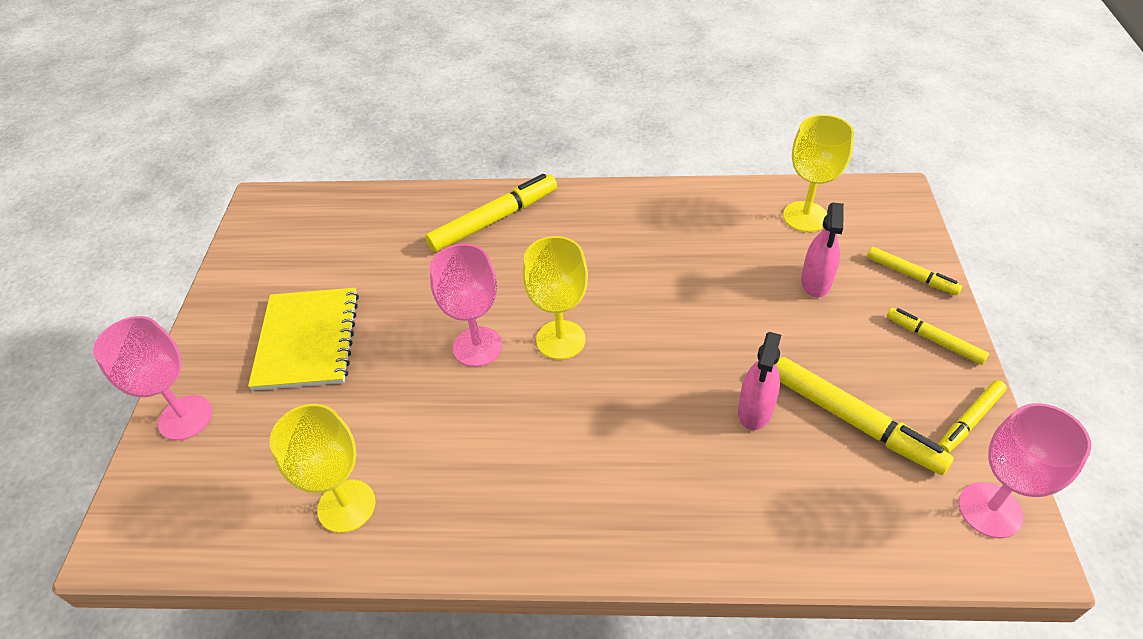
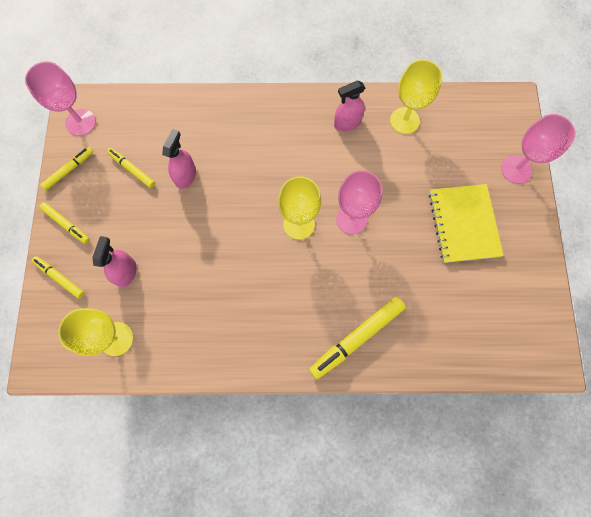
camera: 175 degrees right, 25 degrees up
(457, 502) = (347, 123): none -> pink spray bottle
(854, 421) = (132, 169): yellow marker -> yellow marker, size x0.58

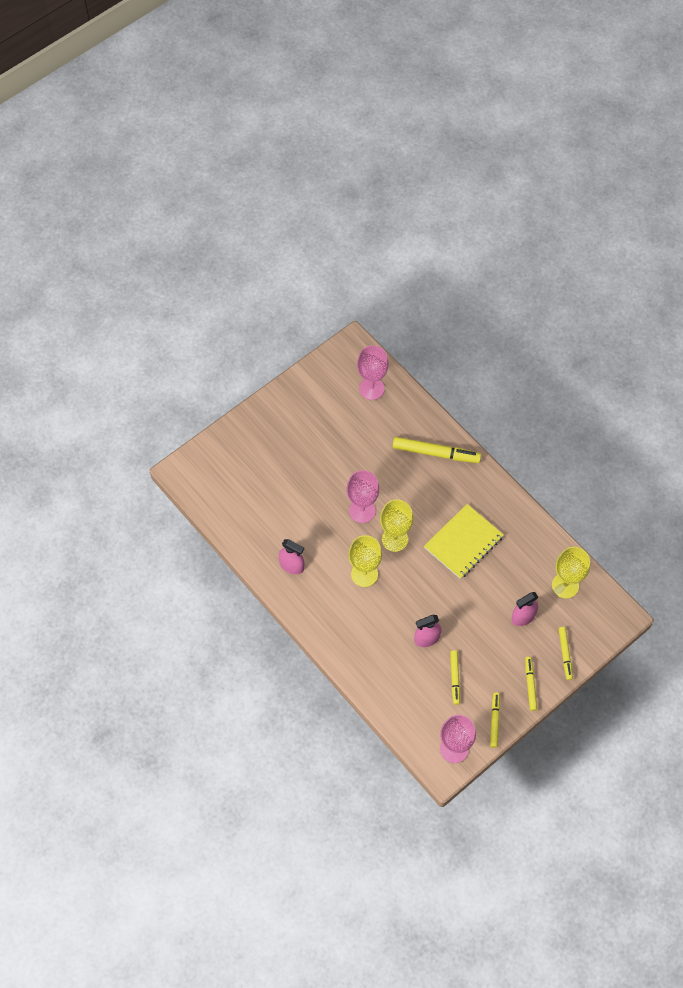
camera: 130 degrees left, 10 degrees down
(69, 170) = (494, 721): yellow marker -> yellow marker turned 90 degrees clockwise
(404, 120) = (257, 530): yellow goblet -> yellow goblet (364, 574)
(463, 224) = (305, 444): yellow notebook -> yellow notebook (463, 542)
(516, 169) = (236, 438): pink goblet -> pink goblet (371, 388)

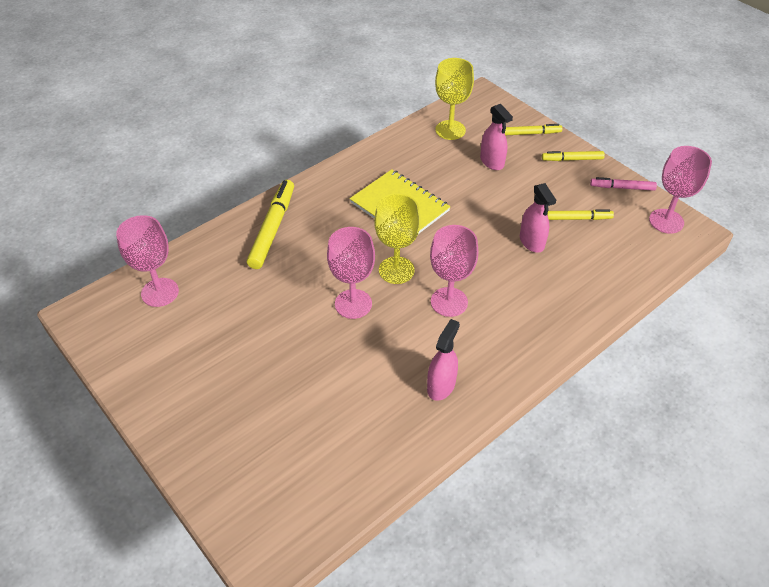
camera: 90 degrees left, 15 degrees down
(364, 574) = (449, 302): yellow goblet -> pink goblet
(494, 721) = (622, 188): yellow marker -> pink marker

